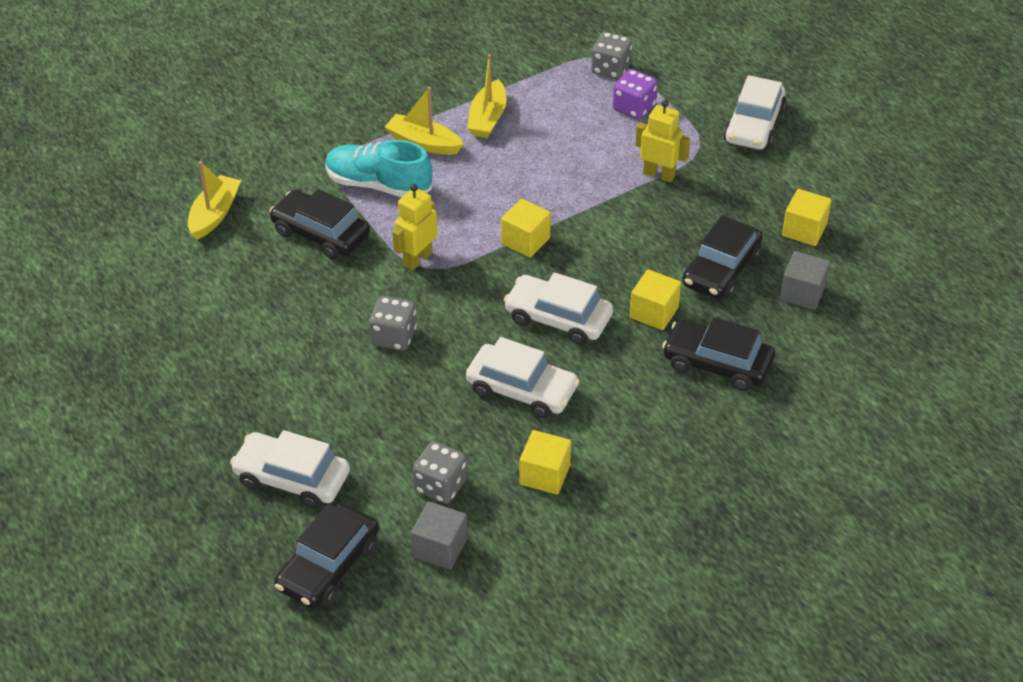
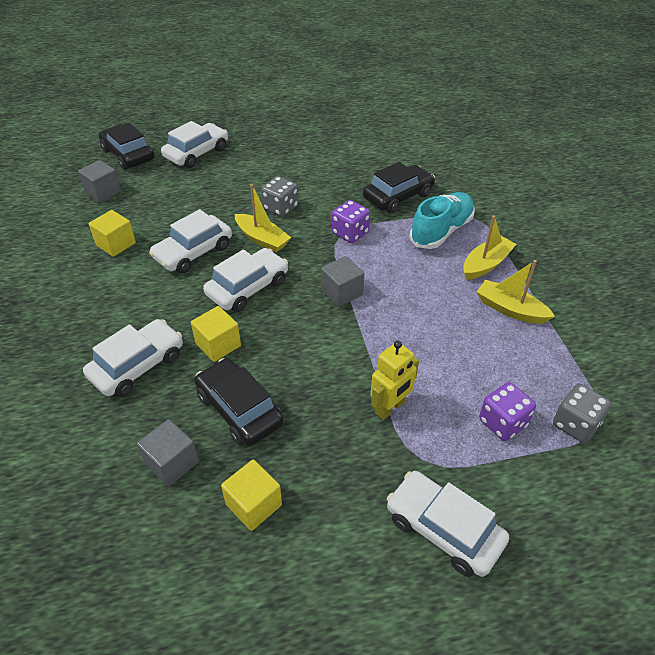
camera: 110 degrees right, 0 degrees up
(214, 214) = (437, 158): yellow boat -> yellow boat (262, 239)
(417, 259) = (350, 233): yellow robot -> purple dice
(440, 486) = (145, 201): grey dice -> none
(525, 241) = (342, 292): yellow cube -> grey cube
(717, 364) = (138, 366): black car -> white car

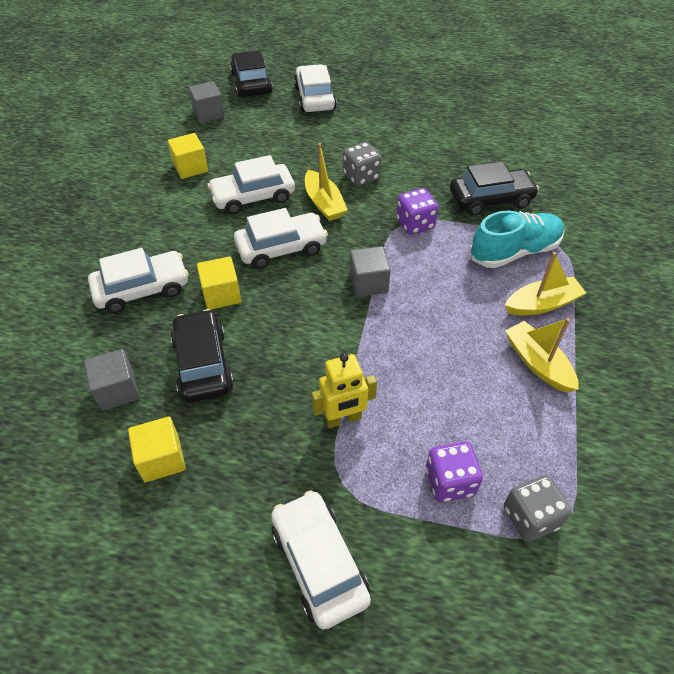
camera: 25 degrees right, 5 degrees up
(197, 153) = (315, 98): white car -> white car turned 75 degrees counterclockwise

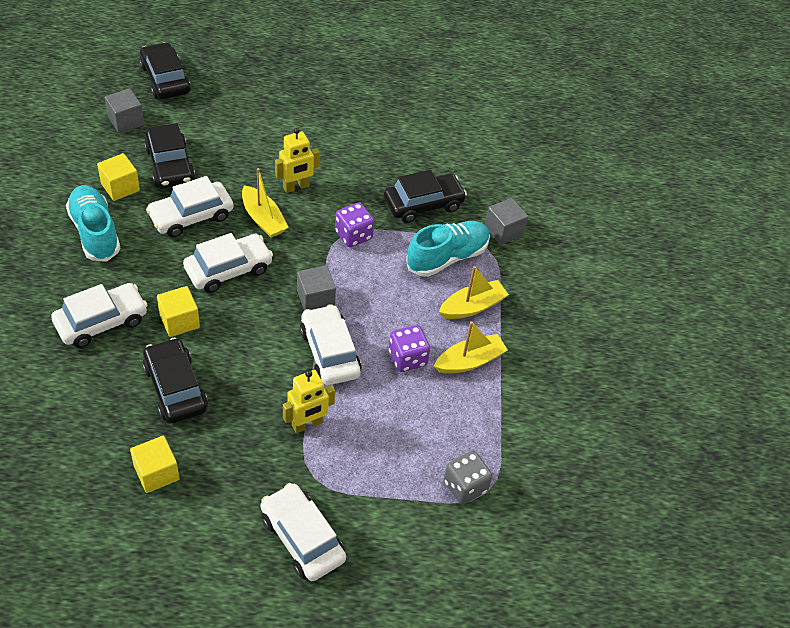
camera: 15 degrees left, 0 degrees up
(117, 390) = (102, 418): grey cube -> grey cube (503, 231)
(157, 205) = (95, 232): none -> turquoise shoe
(241, 151) = (170, 165): none -> black car
(315, 98) = (236, 95): white car -> white car (329, 352)
(361, 176) = (296, 187): grey dice -> yellow robot
(450, 481) = (400, 466): purple dice -> purple dice (407, 358)
(538, 363) = (469, 361): yellow boat -> yellow boat turned 105 degrees clockwise

